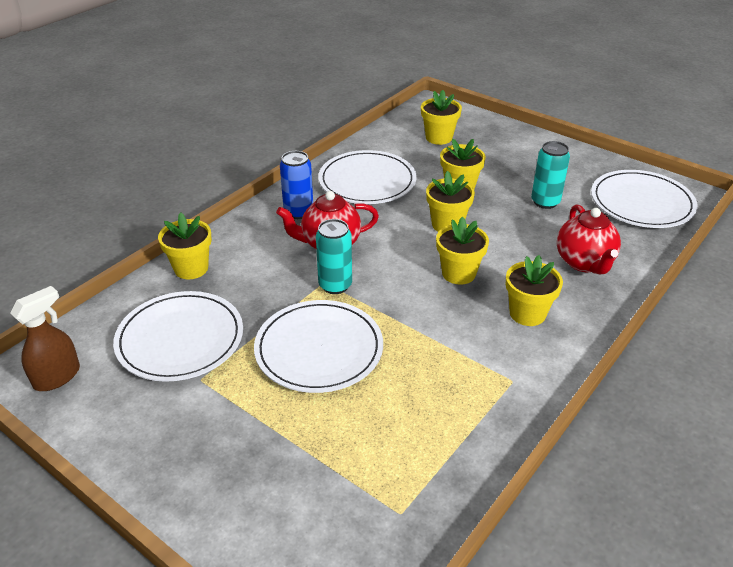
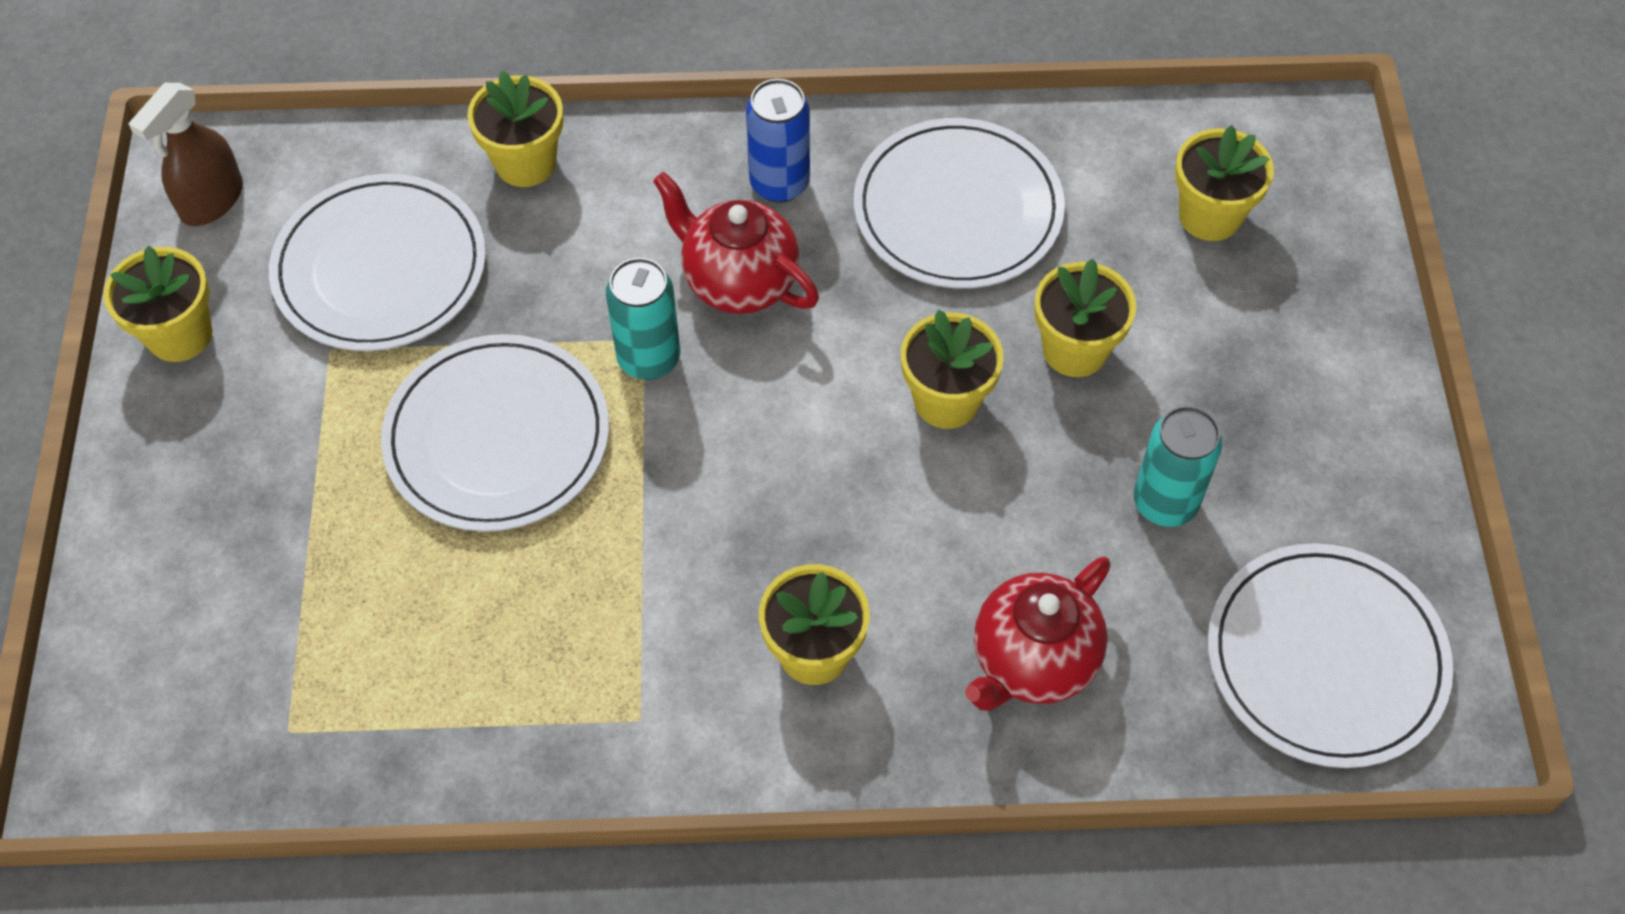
camera: 50 degrees right, 20 degrees up
(57, 377) = (211, 201): brown spray bottle -> brown spray bottle turned 120 degrees clockwise
(458, 273) = (829, 498): yellow flower pot -> yellow flower pot (180, 335)

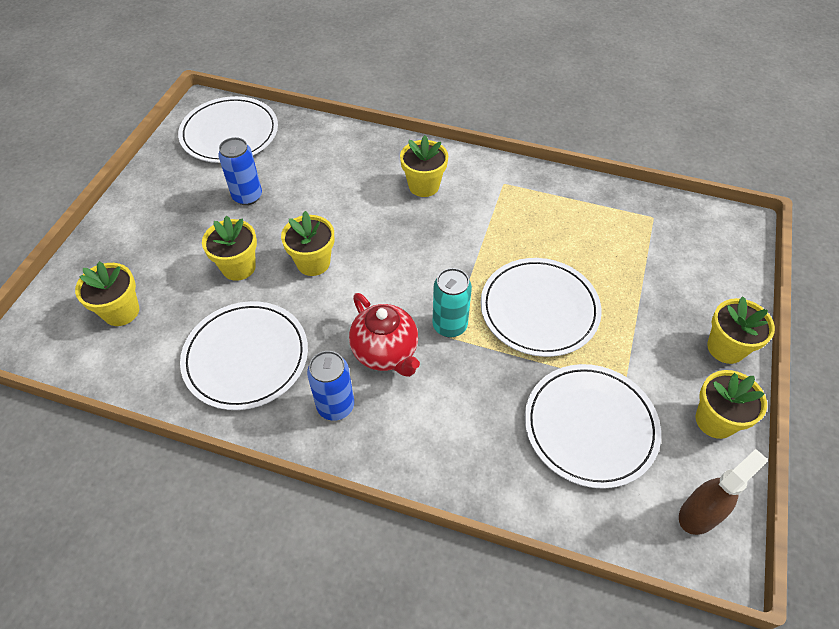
camera: 160 degrees left, 5 degrees down
(525, 163) = (485, 473): yellow flower pot -> yellow flower pot (726, 348)
(1032, 661) = (339, 160): red teapot -> none
(1165, 502) = (247, 196): turquoise can -> blue can

